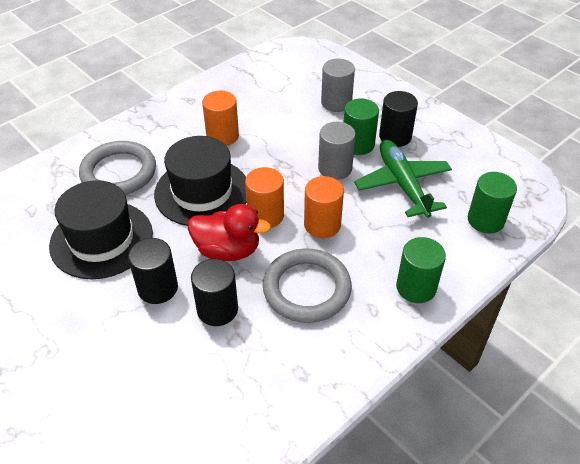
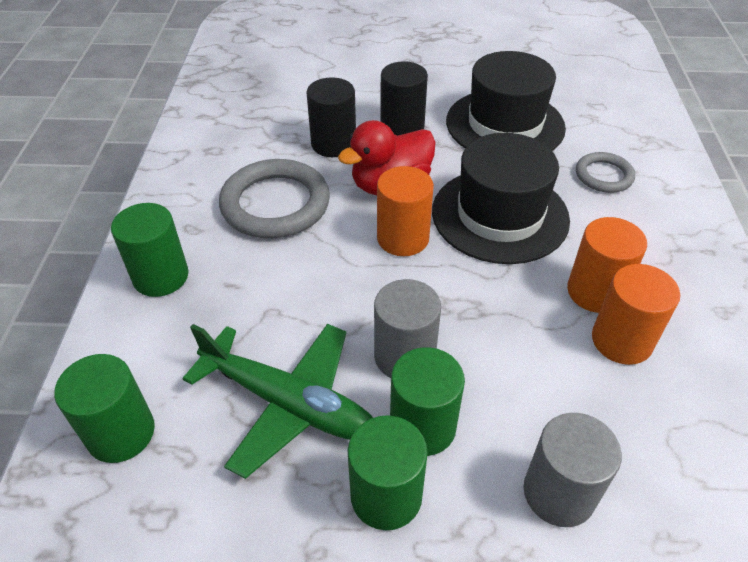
camera: 135 degrees right, 0 degrees up
(119, 172) = (603, 176): grey ring -> grey ring, size x0.55
(322, 225) = (331, 271): orange cylinder -> orange cylinder (621, 340)
(395, 136) = (386, 496): black cylinder -> green cylinder

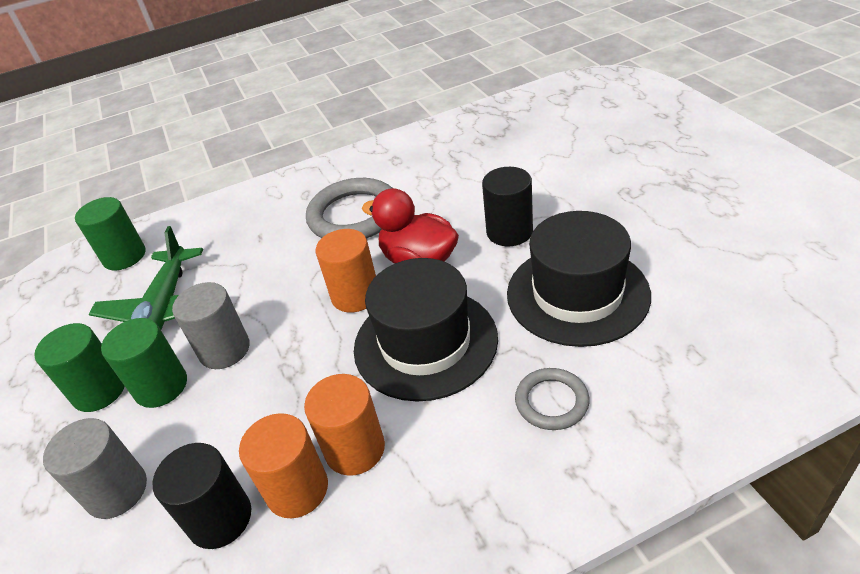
camera: 70 degrees right, 5 degrees down
(161, 276) = (253, 206): green cylinder -> none
(333, 144) = (450, 207): black cylinder -> black cylinder (220, 518)

